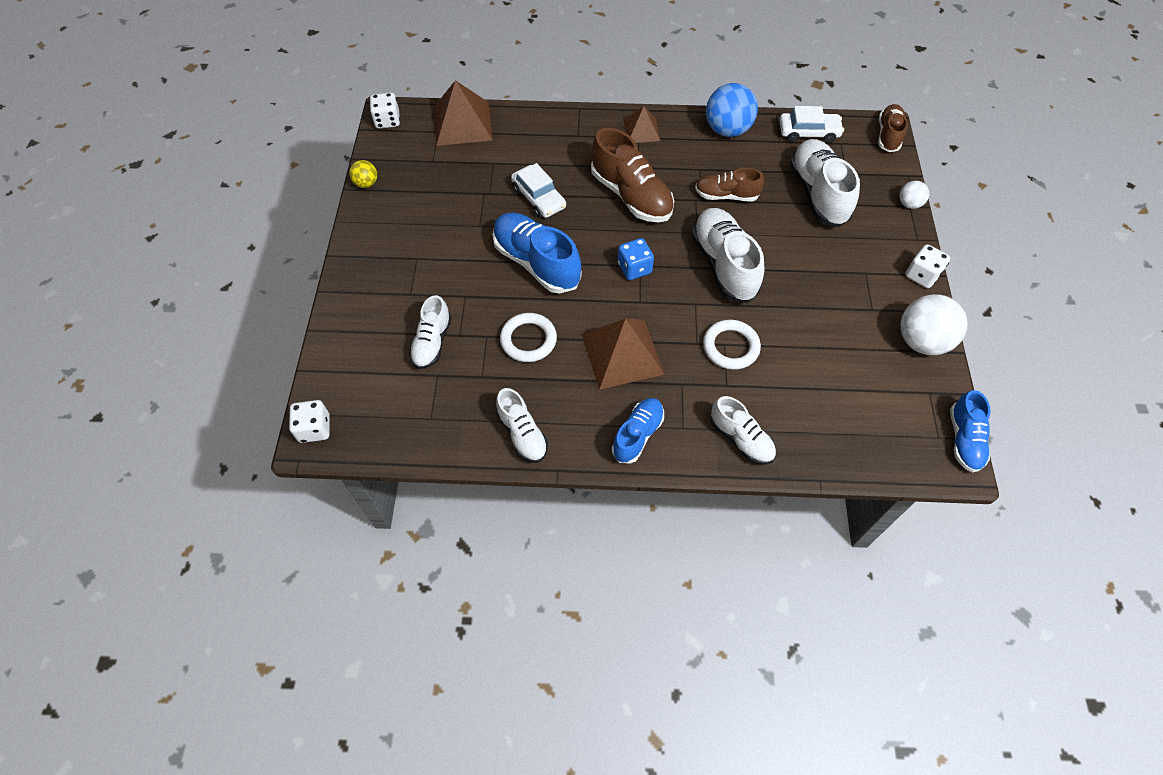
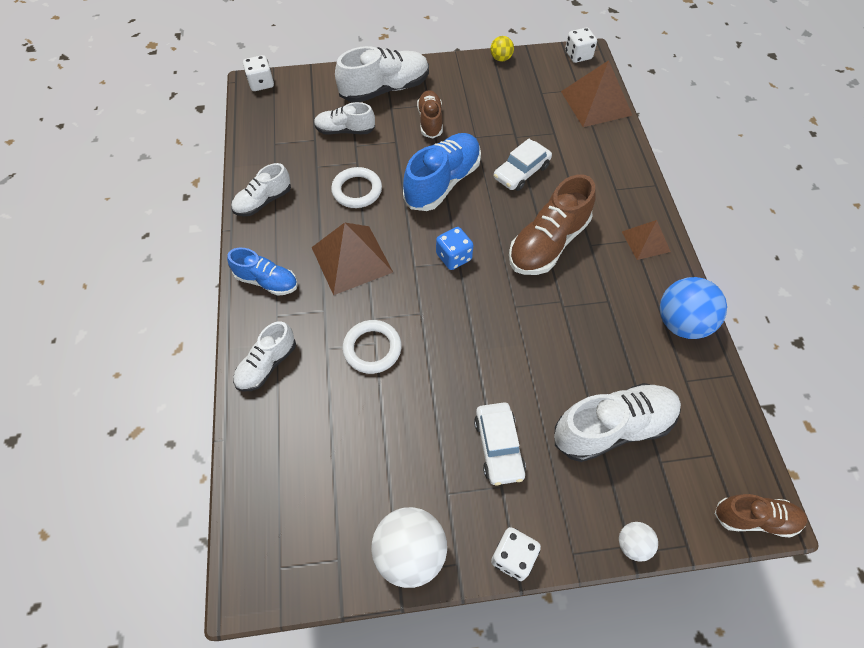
camera: 80 degrees right, 0 degrees up
(723, 265) = (477, 334): white shoe -> white shoe (385, 89)
(726, 195) = (577, 329): brown shoe -> brown shoe (430, 121)
(808, 132) = (715, 414): white car -> white car (498, 447)
(964, 440) = (277, 599): blue shoe -> none

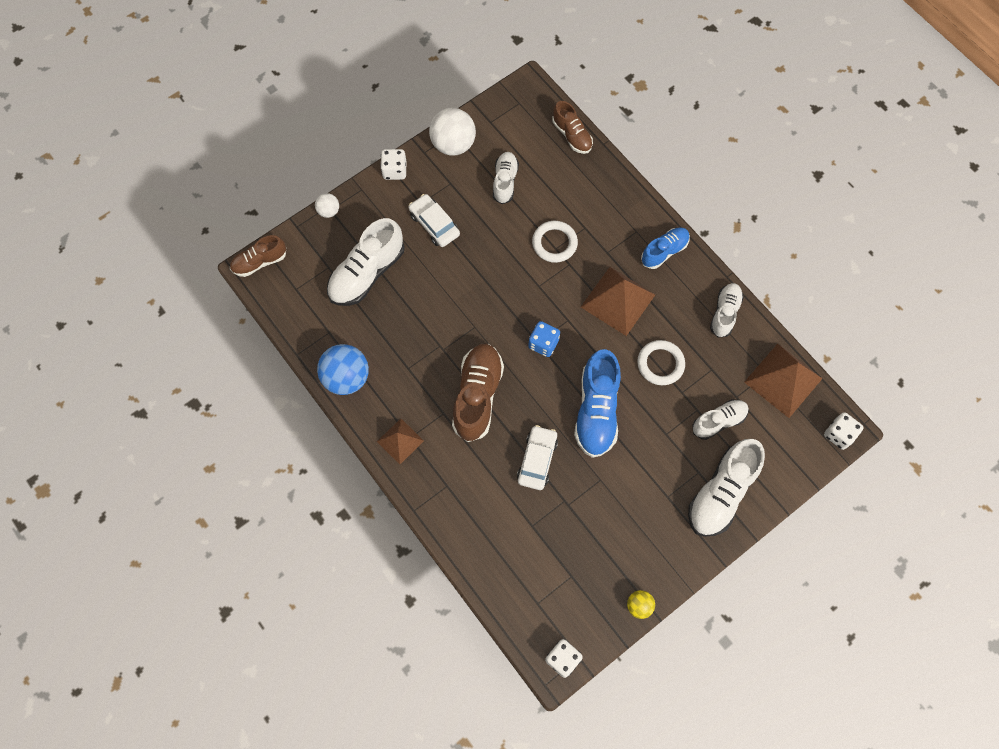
camera: 150 degrees right, 10 degrees up
(267, 281) = (664, 251): blue shoe -> blue shoe turned 150 degrees clockwise
(267, 365) = (614, 197): white shoe -> white shoe (505, 181)
(430, 121) = (652, 476): brown shoe -> brown shoe (572, 135)
(596, 103) = (511, 591): brown pyramid -> brown pyramid (783, 380)

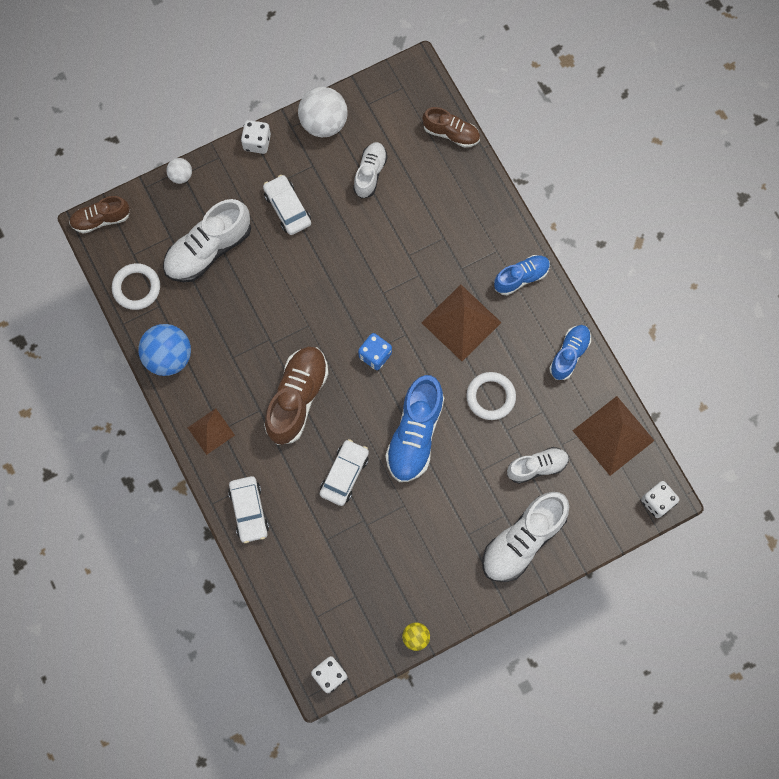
camera: 10 degrees right, 5 degrees up
(451, 511) = (249, 511): none -> white car
(554, 243) = (408, 249): white ring -> white ring (136, 288)
(572, 135) = (451, 133): brown shoe -> brown shoe turned 45 degrees counterclockwise
(724, 313) = (569, 354): white shoe -> blue shoe

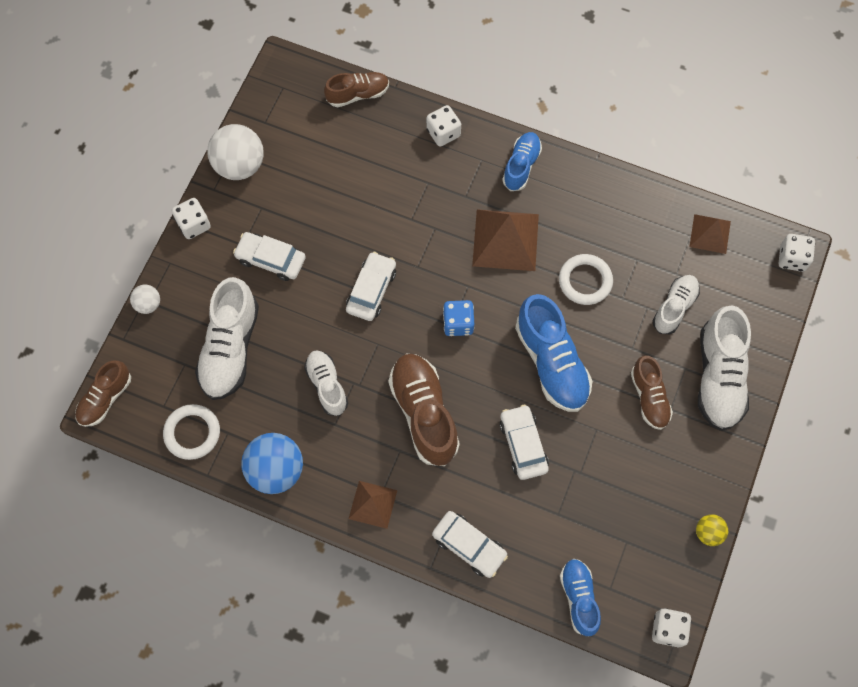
camera: 40 degrees left, 5 degrees down
(336, 284) = (371, 290): none -> white car
(370, 173) = (318, 177): white shoe -> white shoe (327, 385)
(460, 514) = (649, 397): none -> brown shoe
(487, 209) = (443, 133): none -> white dice
(569, 354) = (616, 197): blue shoe -> blue shoe (579, 598)
(613, 435) = (710, 234): brown pyramid -> brown pyramid, size x0.59

